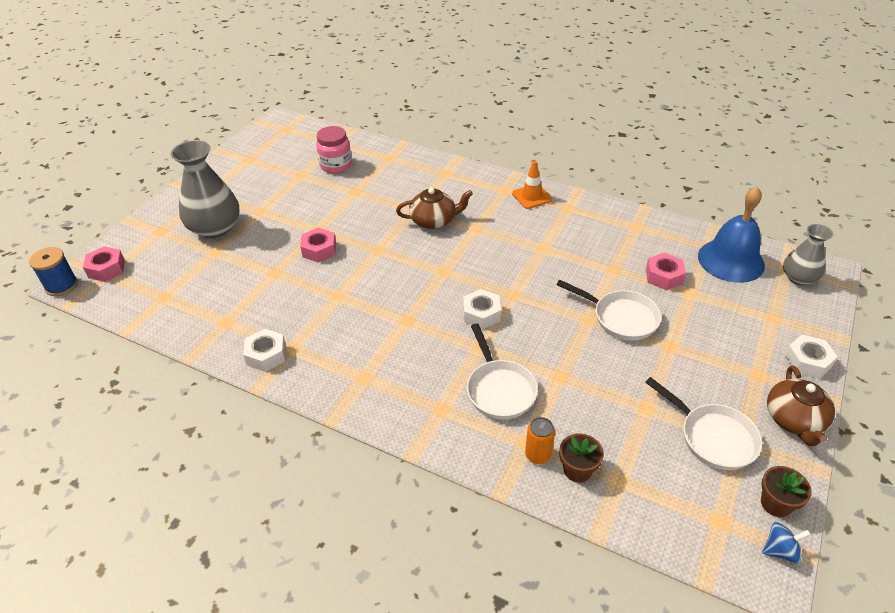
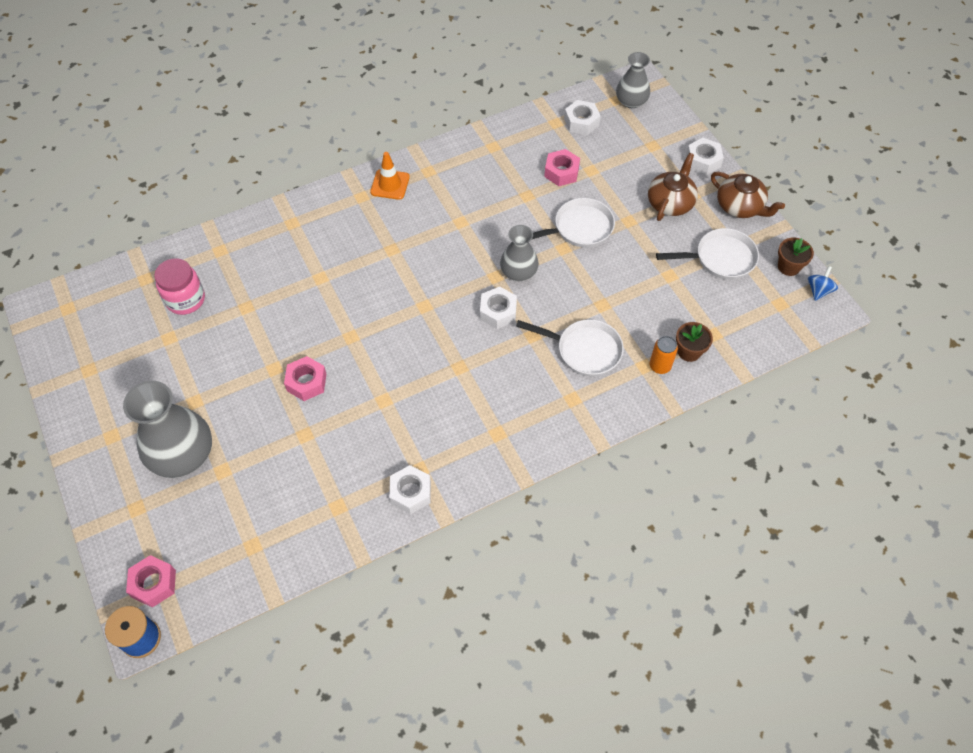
camera: 55 degrees left, 15 degrees up
(434, 220) = (351, 272): brown teapot -> brown teapot (670, 203)
(533, 305) = (518, 272): none -> grey vase
(731, 260) = (581, 122): blue bell -> white nut

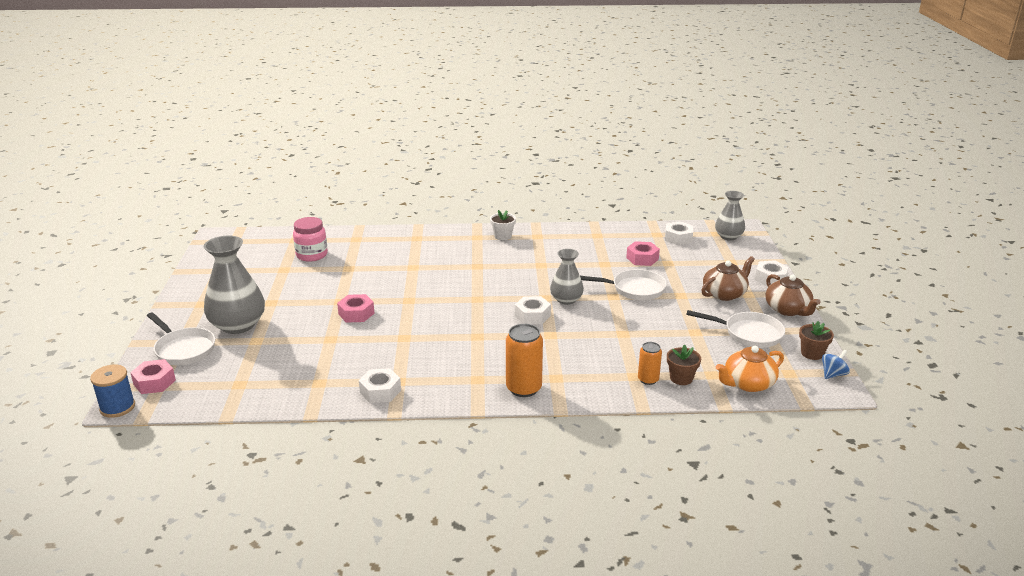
camera: 25 degrees right, 30 degrees down
(390, 184) = (503, 236): orange traffic cone -> white flower pot
(550, 428) = (523, 388): none -> orange can
(584, 350) = (587, 354): white pan -> white pan (183, 349)
(751, 334) = (748, 383): none -> orange teapot

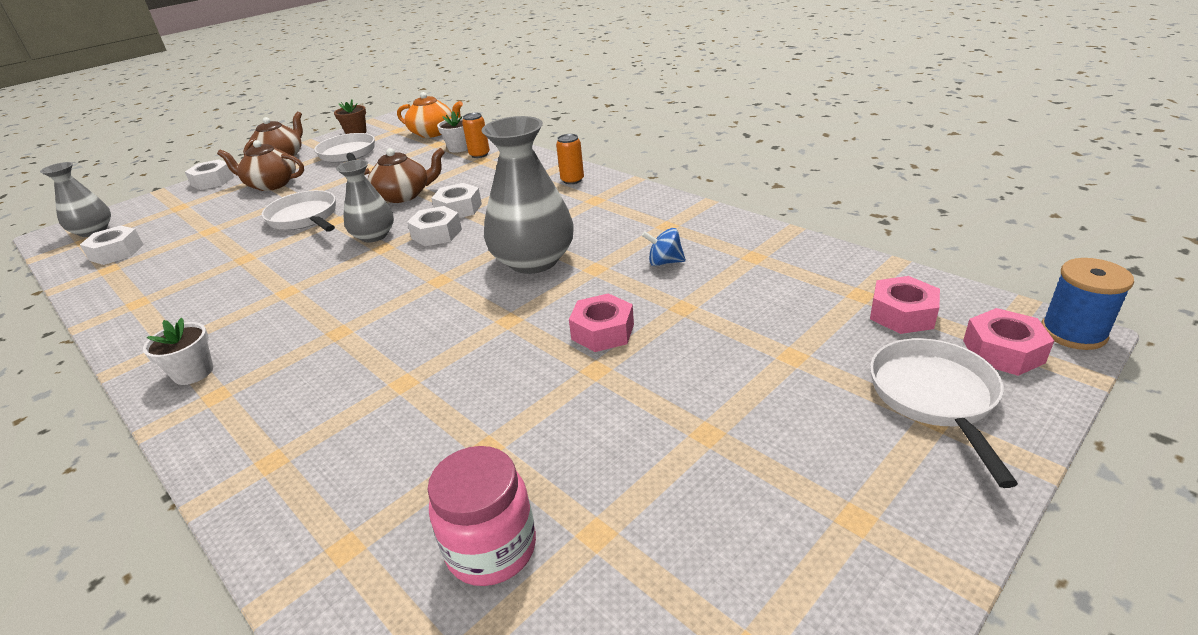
camera: 130 degrees left, 5 degrees up
(238, 325) = (805, 406): grey vase -> grey vase (533, 261)
(380, 391) = (698, 223): white nut -> white nut (458, 209)
(523, 388) = (572, 180): orange can -> orange can, size x0.60
(615, 326) = (404, 195): none -> brown teapot
(642, 258) = (207, 246): pink nut -> pink nut (902, 314)
(681, 378) = (459, 148): brown flower pot -> white flower pot
(833, 374) = (381, 121): blue spinning top -> blue spinning top (664, 262)

